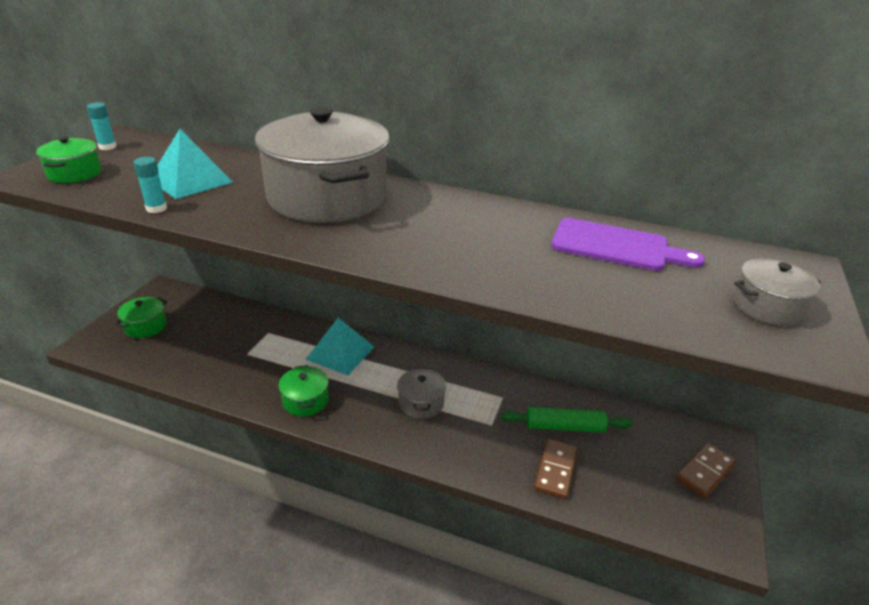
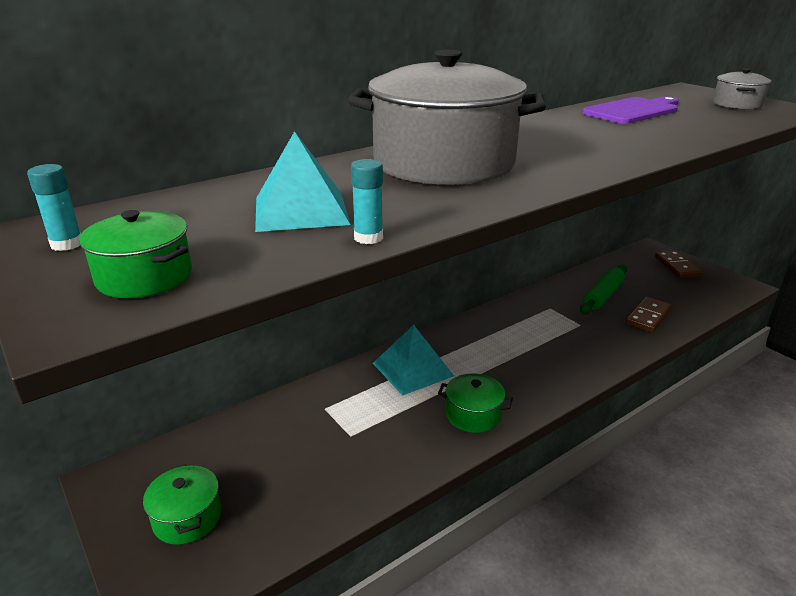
camera: 55 degrees left, 5 degrees down
(421, 403) = (528, 348): grey pot -> none
(556, 470) = (648, 317): brown domino -> brown domino turned 75 degrees clockwise

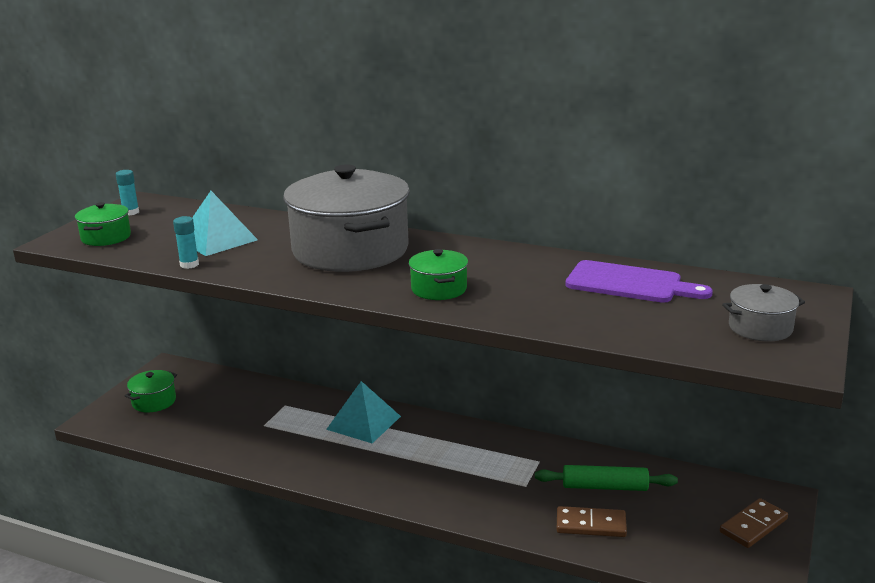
camera: 60 degrees right, 5 degrees down
(473, 415) = (327, 466): green pot -> green pot (439, 289)

